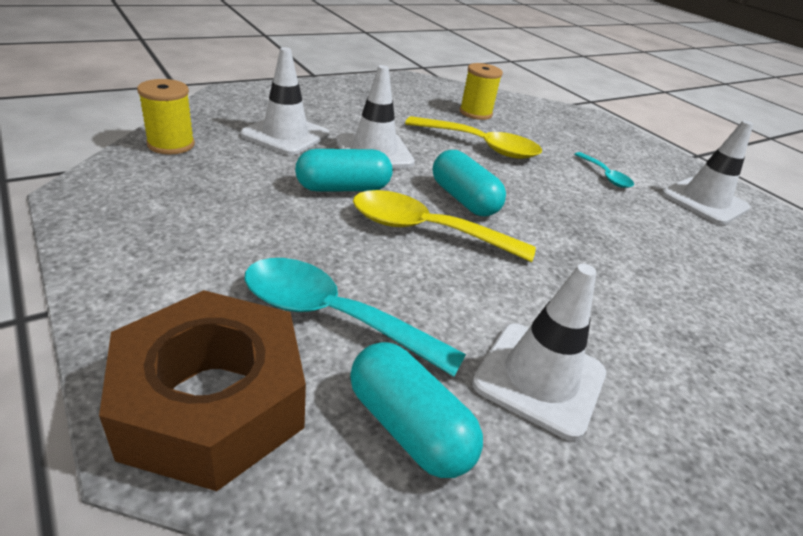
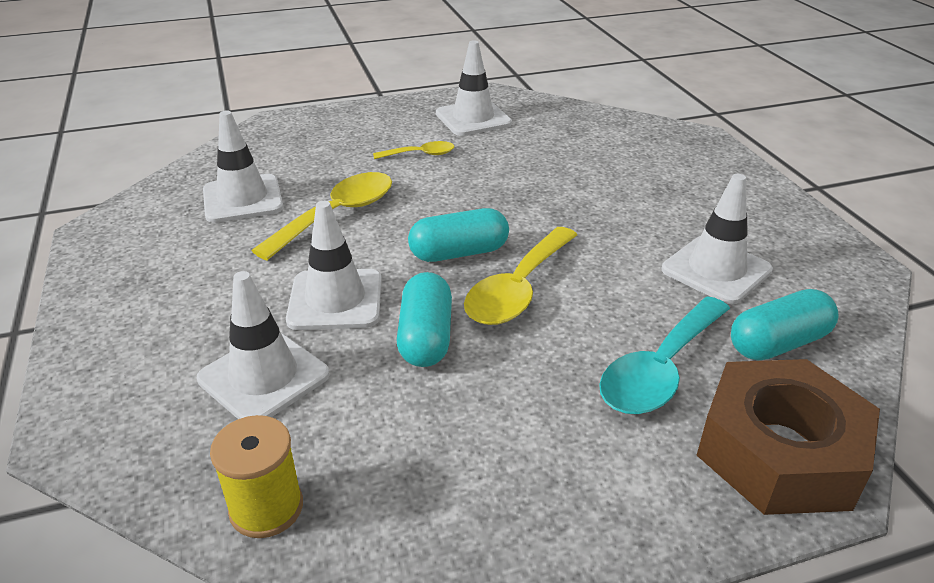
camera: 70 degrees left, 0 degrees up
(475, 113) = (243, 199): yellow spool -> white traffic cone
(605, 176) = (420, 154): turquoise spoon -> yellow spoon

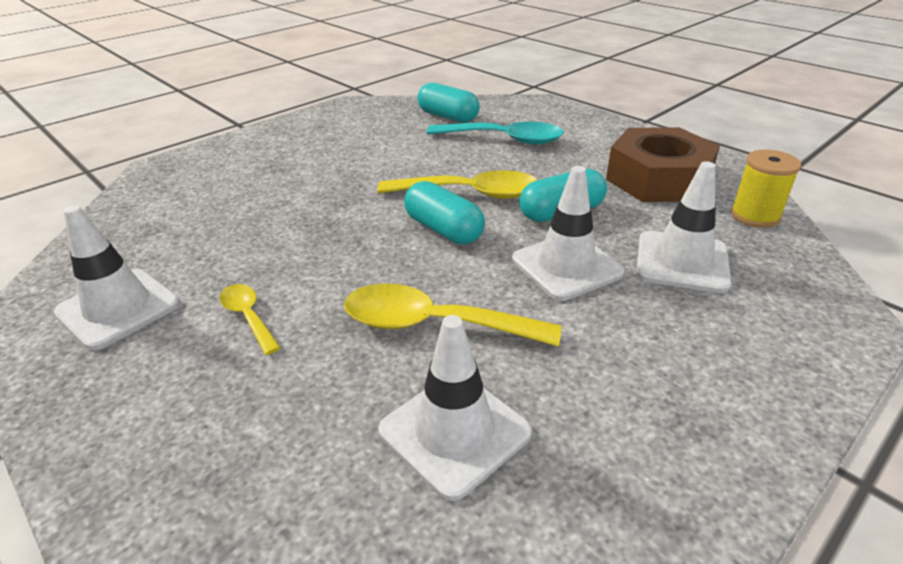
camera: 115 degrees left, 0 degrees up
(716, 270) = (385, 137): white traffic cone -> none
(779, 452) = (532, 110): brown nut -> brown nut (658, 179)

